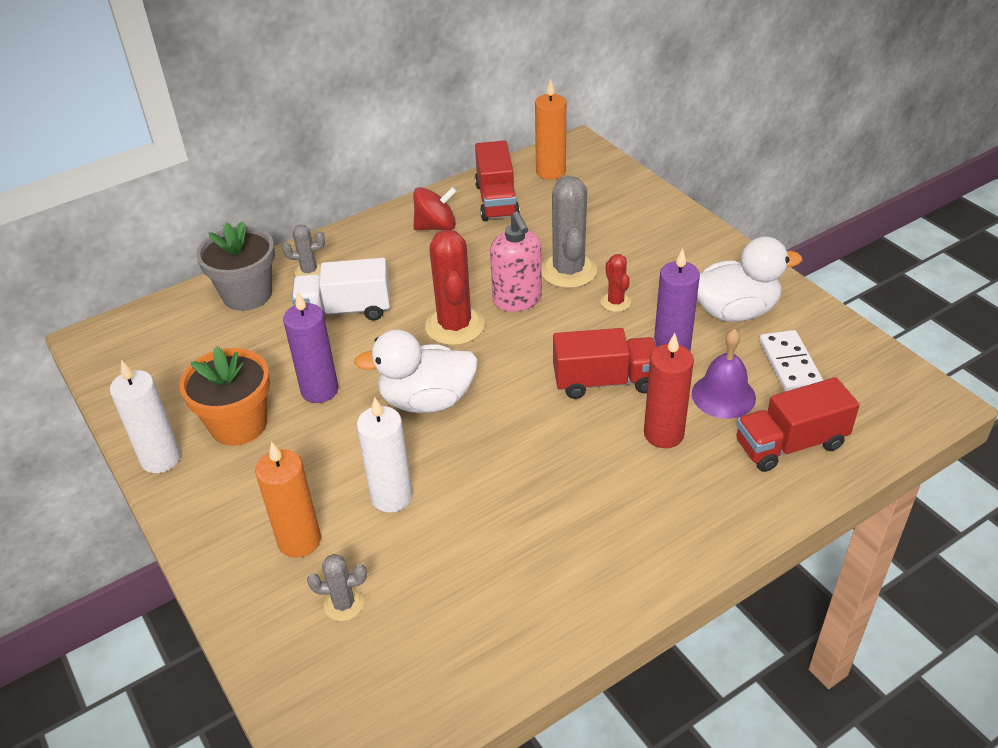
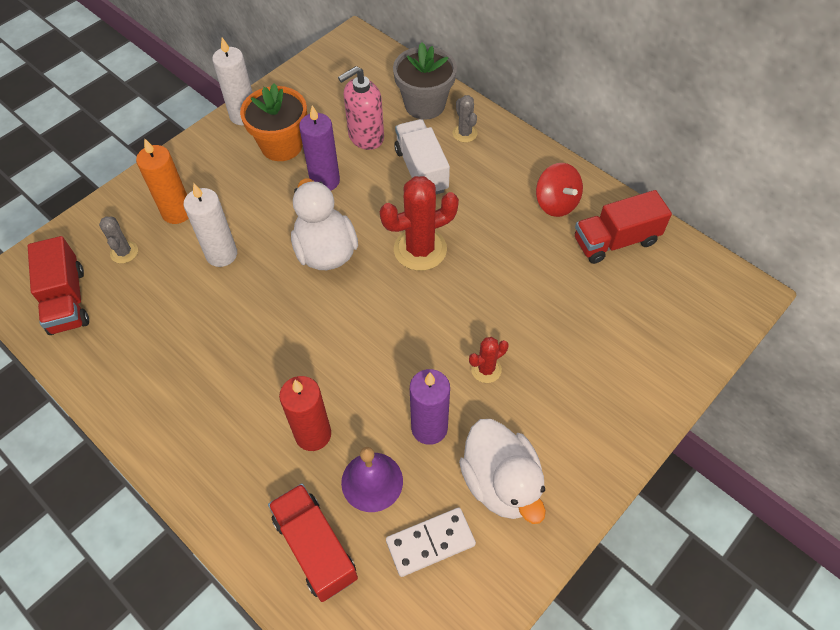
camera: 75 degrees right, 15 degrees up
(517, 300) = (467, 288): pink soap dispenser -> pink soap dispenser (365, 137)
(550, 172) = (685, 276): orange candle -> none
(568, 271) = (522, 321): grey cactus -> none
(605, 381) = (372, 377): red truck -> red truck (67, 300)

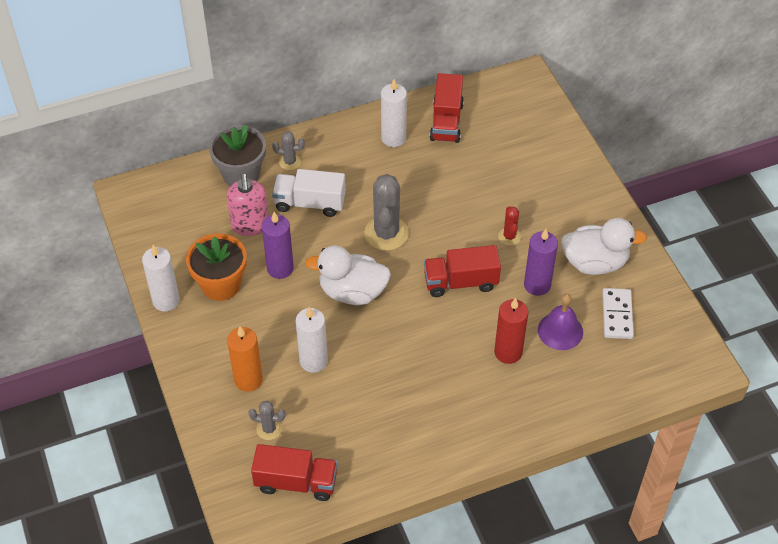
camera: 65 degrees left, 5 degrees down
(315, 548) = (592, 378): red truck -> red truck (460, 282)
(420, 249) = (386, 233): red cactus -> grey cactus
(556, 203) = (393, 138): red spinning top -> white candle

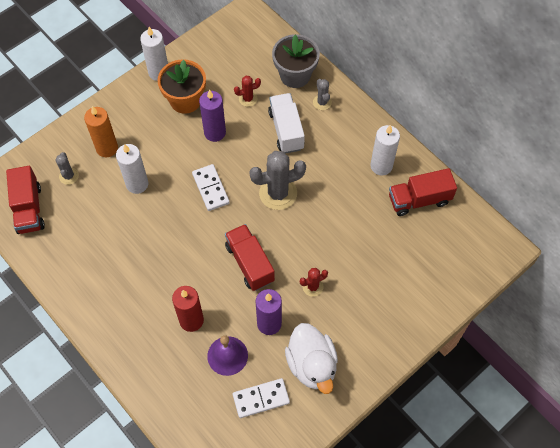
camera: 70 degrees right, 10 degrees up
(250, 225) = (248, 99): pink soap dispenser -> red cactus
(352, 292) = (210, 188): white duck -> white domino

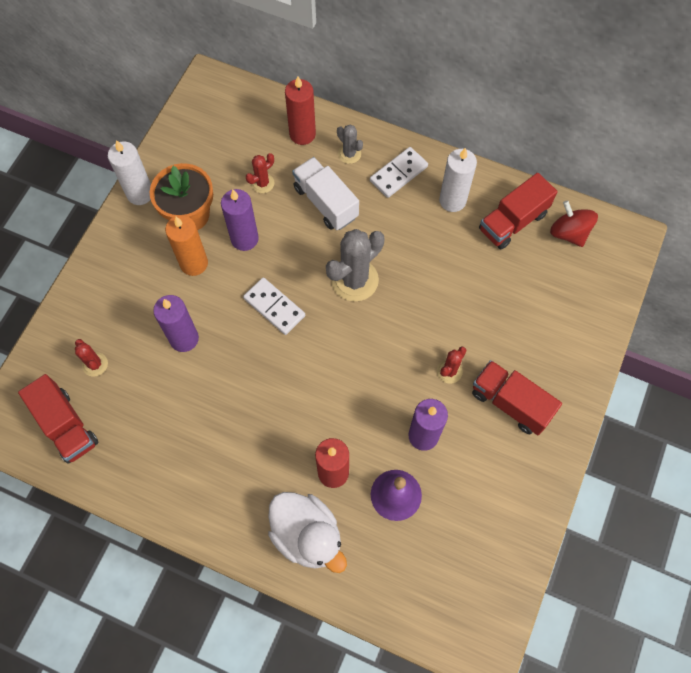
camera: 25 degrees left, 5 degrees up
(69, 176) = (95, 364): grey cactus -> red cactus
(107, 148) = (124, 310): orange candle -> orange candle (194, 263)
(137, 184) = (184, 338): white candle -> purple candle
(250, 263) = (365, 375): red truck -> red truck (510, 403)
(261, 398) = (459, 527): white domino -> white domino (398, 174)
(295, 75) = (302, 134): grey flower pot -> red candle
(312, 365) = (495, 461): white duck -> white duck (307, 535)
(458, 225) = (569, 233): none -> red spinning top

